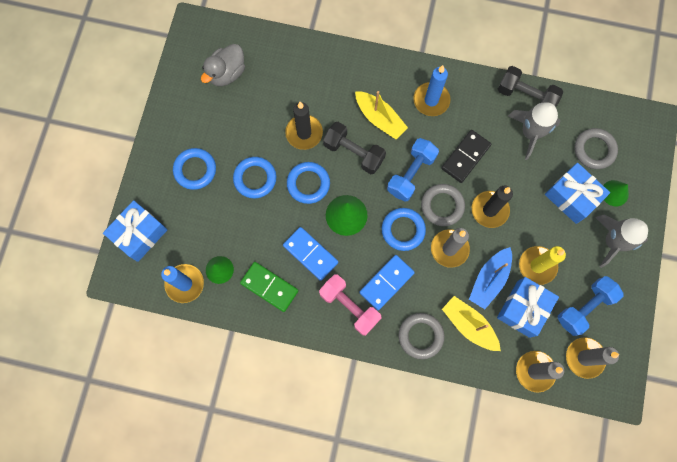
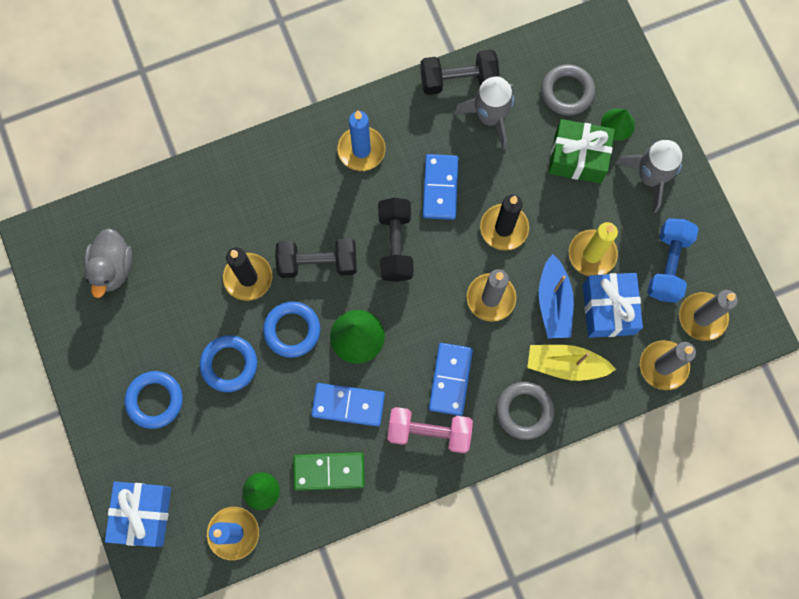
camera: 35 degrees left, 0 degrees up
(380, 119) = (320, 207): yellow boat -> none
(403, 230) = (428, 311): blue ring -> none
(411, 174) = (395, 245): blue dumbbell -> black dumbbell
(442, 206) = (452, 257): grey ring -> none
(465, 157) = (440, 188): black domino -> blue domino
(572, 197) = (578, 157): blue gift -> green gift

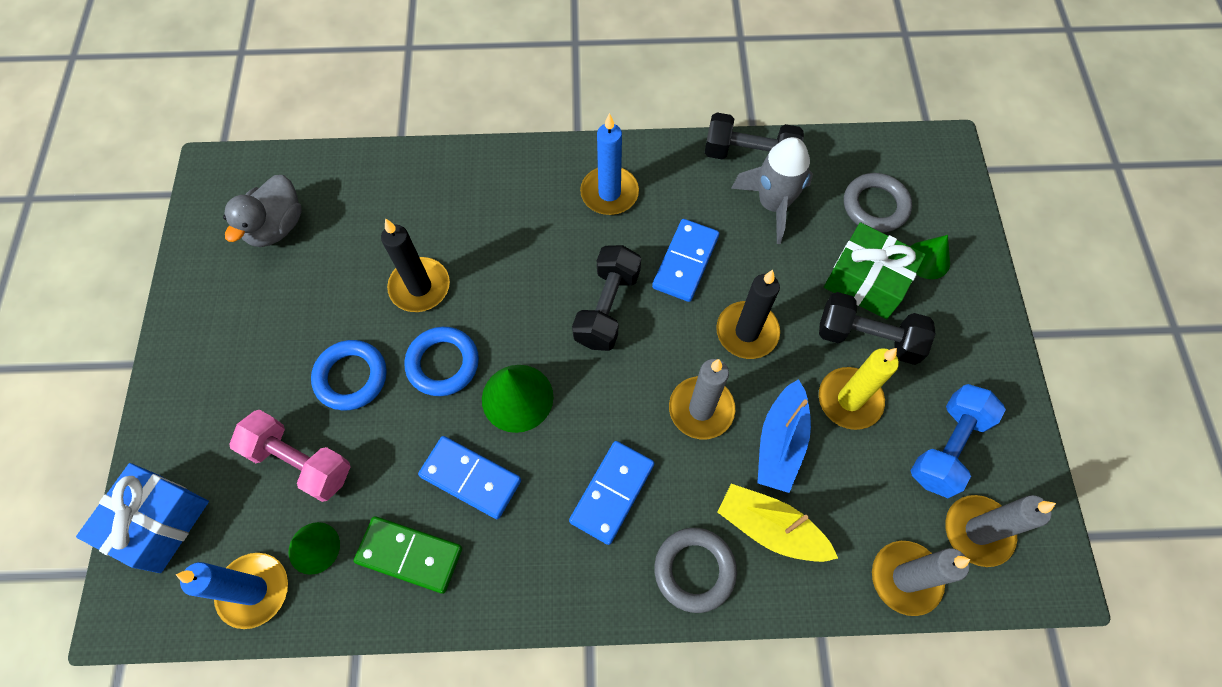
camera: 20 degrees right, 10 degrees down
(155, 400) = (245, 388): blue ring -> none
(318, 263) = (507, 297): black dumbbell -> black dumbbell (868, 338)
(429, 432) = (558, 551): pink dumbbell -> pink dumbbell (300, 461)
(608, 309) = (850, 476): blue gift -> none
(650, 177) = (952, 333): grey rocket -> none

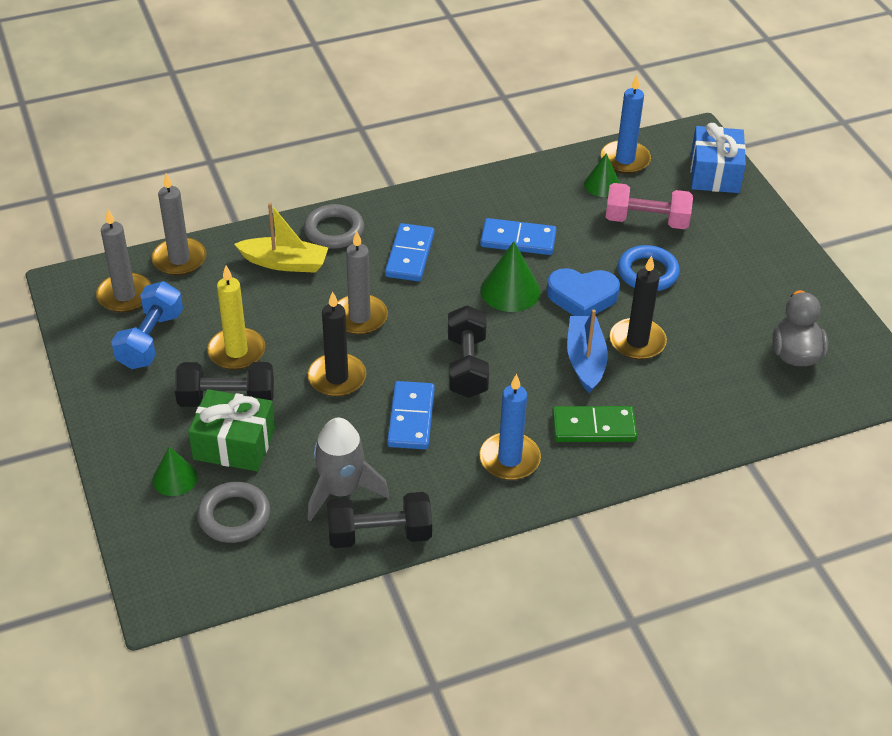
camera: 160 degrees right, 20 degrees down
(409, 555) = (535, 195): green domino -> green domino (593, 427)
(443, 363) = (582, 297): blue ring -> blue heart
(780, 443) = (289, 311): blue boat -> blue boat (585, 360)

